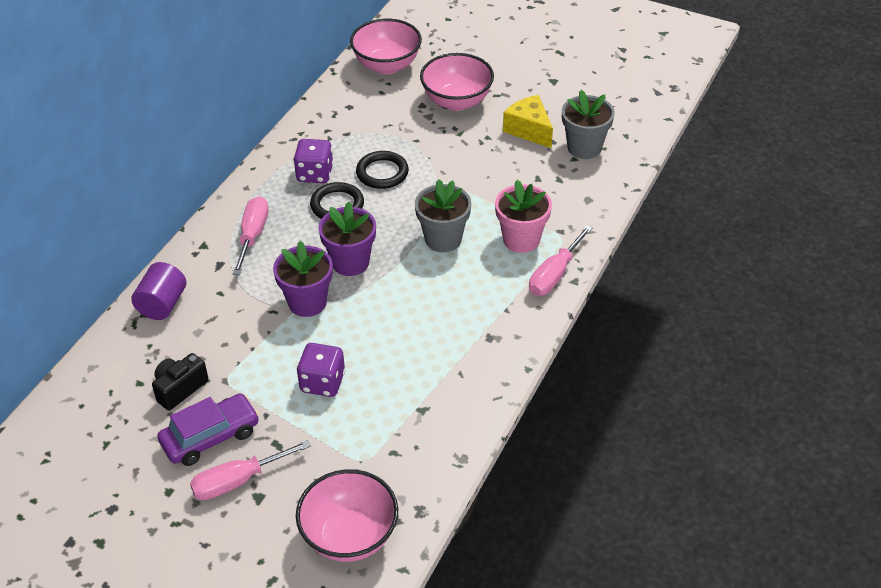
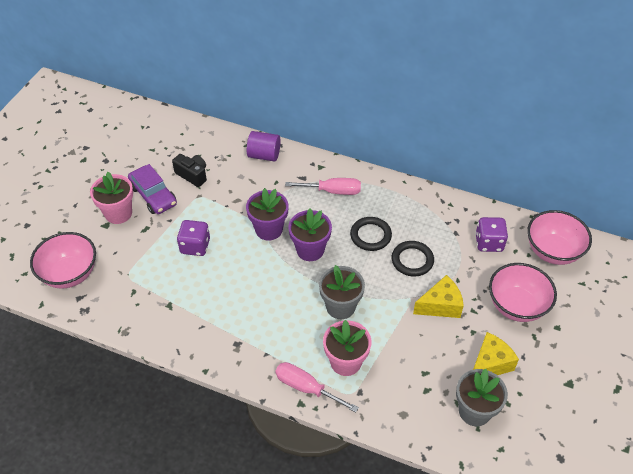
camera: 85 degrees right, 5 degrees up
(237, 481) = (118, 213): pink screwdriver -> pink flower pot
(315, 174) = (403, 218): purple dice -> purple dice (489, 243)
(450, 157) = (440, 305): none -> yellow cheese

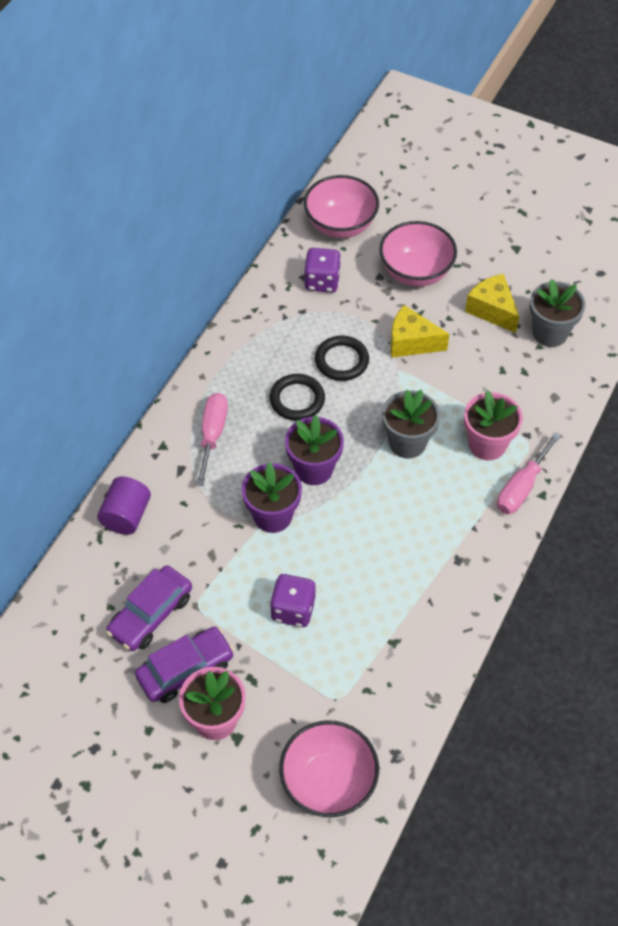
camera: 85 degrees left, 5 degrees up
(192, 175) = (151, 614): black camera -> purple car
(440, 305) = (411, 342): yellow cheese -> yellow cheese turned 60 degrees counterclockwise

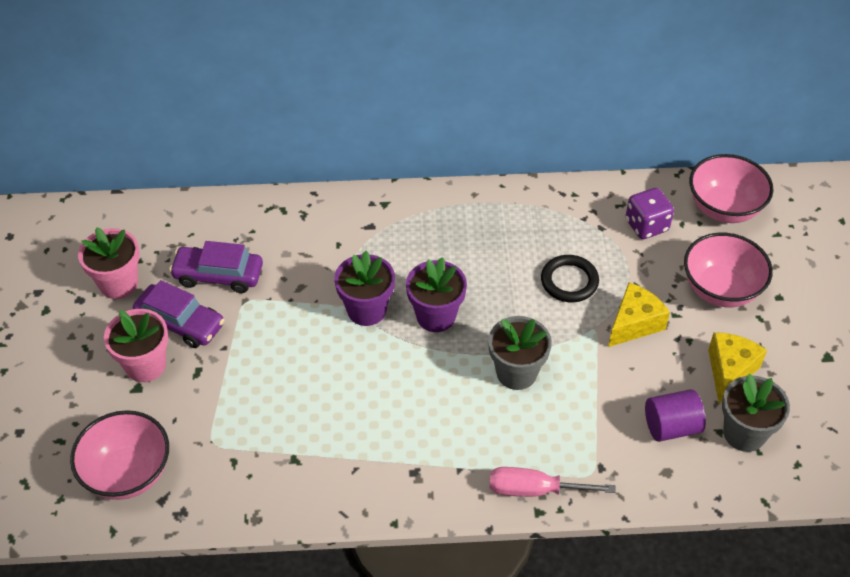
camera: 60 degrees right, 5 degrees down
(126, 516) = (300, 214): purple cylinder -> purple cylinder (671, 426)
(212, 435) = (419, 230): pink screwdriver -> none
(293, 609) = (281, 369): purple dice -> none
(297, 399) = (500, 269): black ring -> none
(411, 342) = (634, 324): yellow cheese -> yellow cheese turned 60 degrees clockwise
(487, 444) = (563, 438): pink flower pot -> pink flower pot (119, 283)

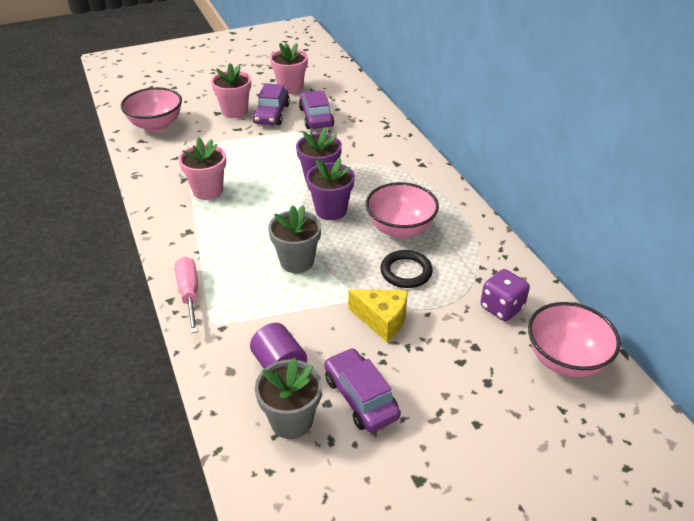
camera: 70 degrees right, 10 degrees down
(335, 435) = (207, 190): none -> pink flower pot
(720, 289) = (457, 374): pink bowl -> pink bowl (400, 229)
(729, 371) = (360, 397): yellow cheese -> purple car

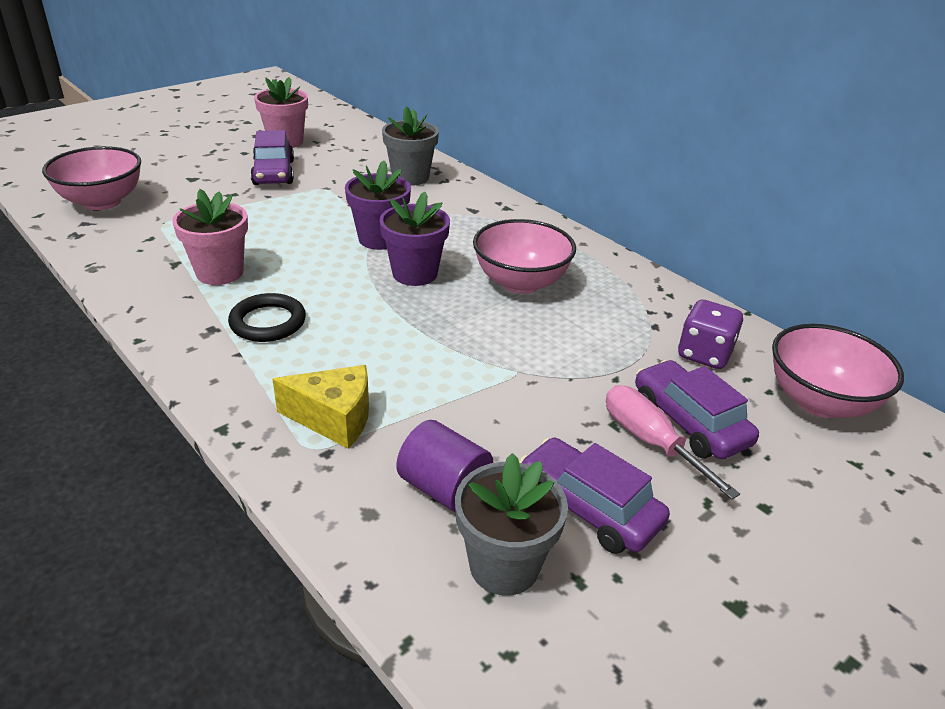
camera: 20 degrees left, 5 degrees down
(189, 293) = (251, 413): pink screwdriver -> pink screwdriver (650, 441)
(234, 111) = (217, 174): pink flower pot -> none
(297, 261) = (399, 343): grey flower pot -> grey flower pot (410, 177)
(316, 117) = (338, 170): purple car -> purple car (689, 422)
(382, 320) = (560, 397): yellow cheese -> yellow cheese (334, 419)
(406, 272) = (557, 332): black ring -> black ring (268, 322)

